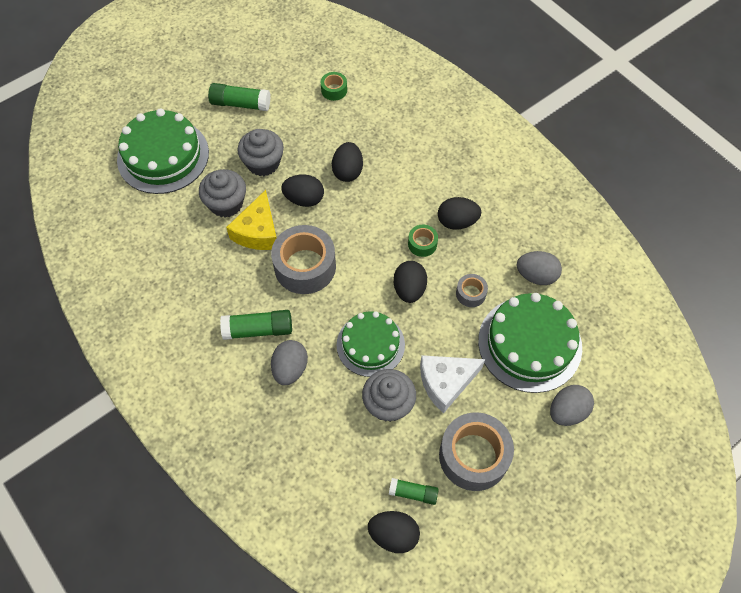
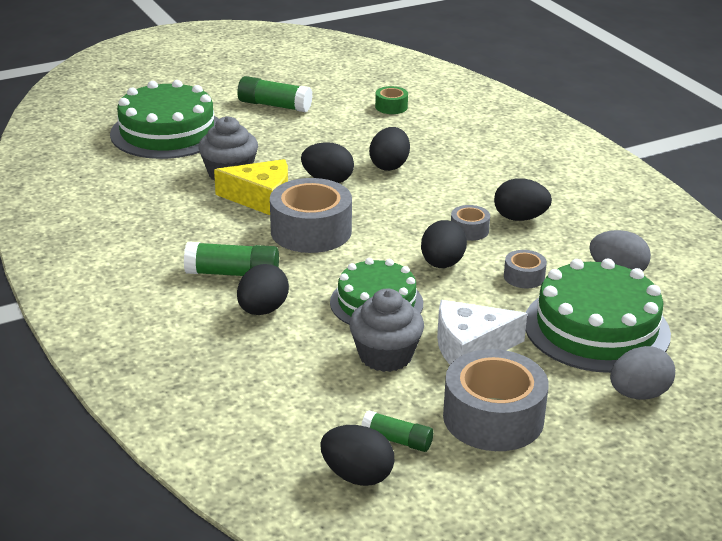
camera: 10 degrees right, 30 degrees down
(258, 231) = (261, 198): yellow cheese -> yellow cheese turned 105 degrees counterclockwise
(263, 163) = (286, 149): grey cupcake -> none
(290, 369) = (262, 310): grey egg -> black egg
(422, 244) = (469, 230): green tape -> grey tape

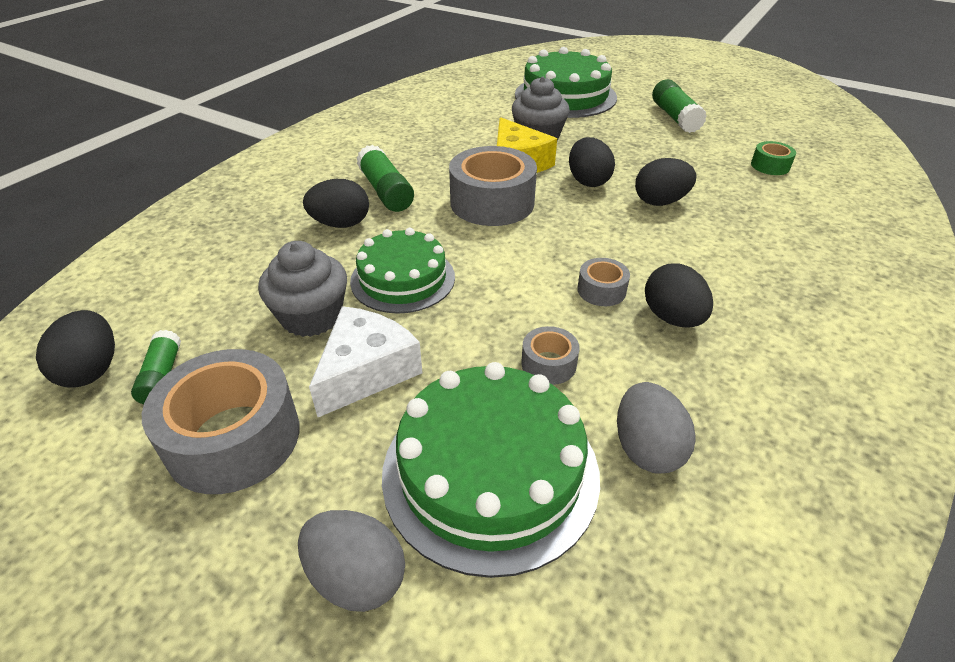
camera: 60 degrees right, 10 degrees up
(442, 264) = (514, 295): black egg -> none
(470, 347) = (366, 371): white cheese -> white cheese turned 75 degrees clockwise

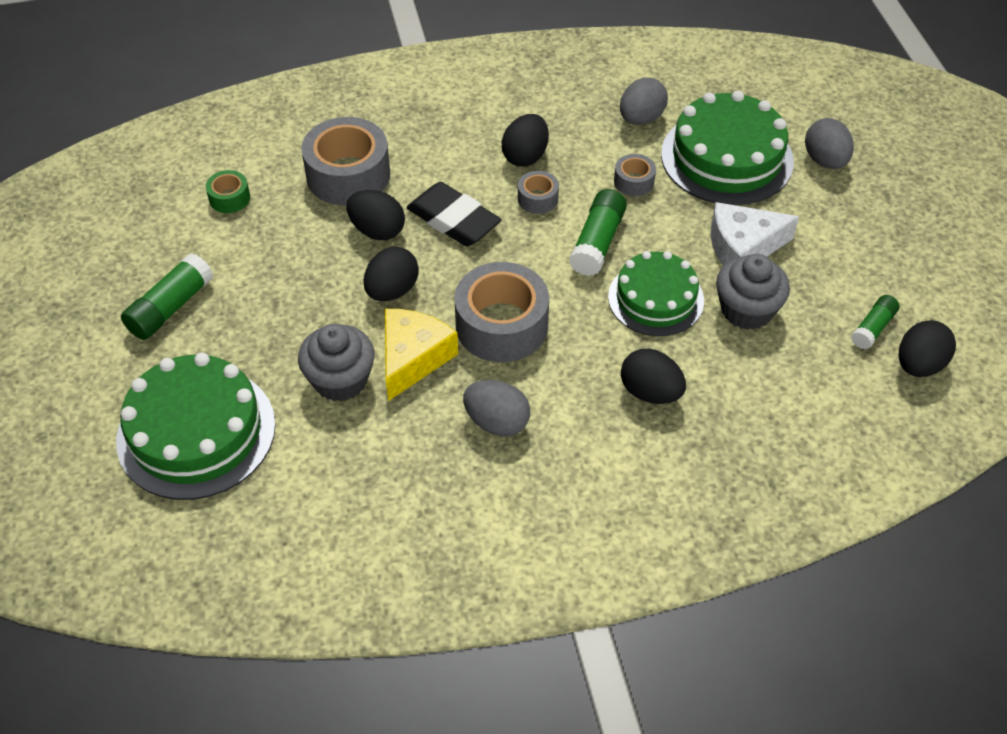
camera: 135 degrees left, 10 degrees up
(233, 438) = (847, 257): grey tape -> grey tape (348, 175)
(386, 191) = (572, 408): green glue stick -> green glue stick (597, 242)
(424, 165) = (497, 422): none -> grey egg
(630, 237) = (453, 220): none -> black eraser

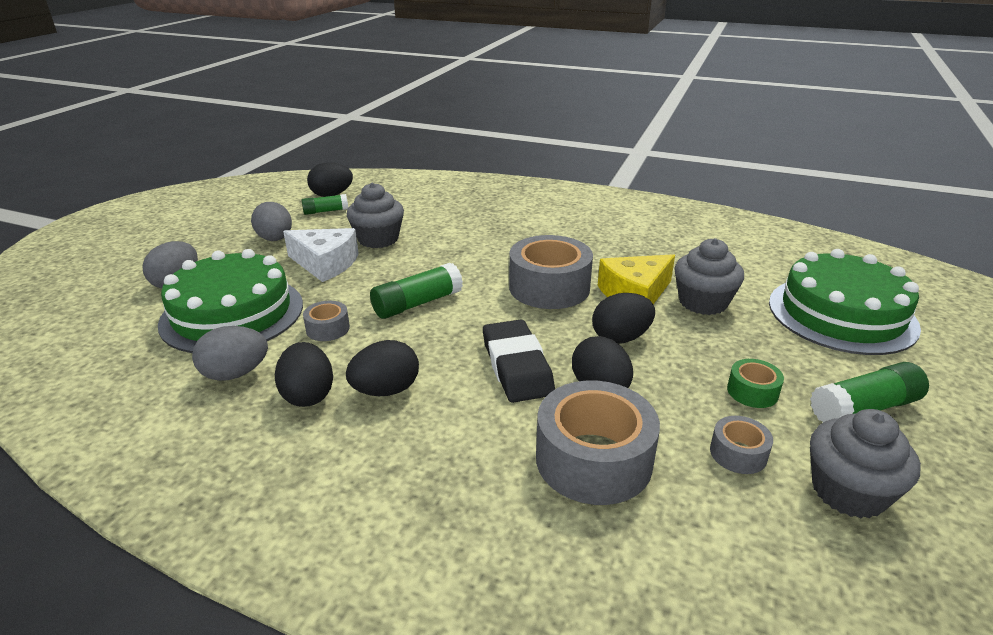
camera: 145 degrees left, 20 degrees down
(179, 228) = (848, 491): none -> grey cupcake
(229, 198) = (767, 501): green tape -> green tape (752, 391)
(497, 422) = (600, 249): grey egg -> grey egg (275, 239)
(537, 199) = (422, 350): grey tape -> grey tape (738, 453)
(650, 392) = (489, 231): black egg -> black egg (308, 395)
(655, 298) = (424, 262): green cake -> none

